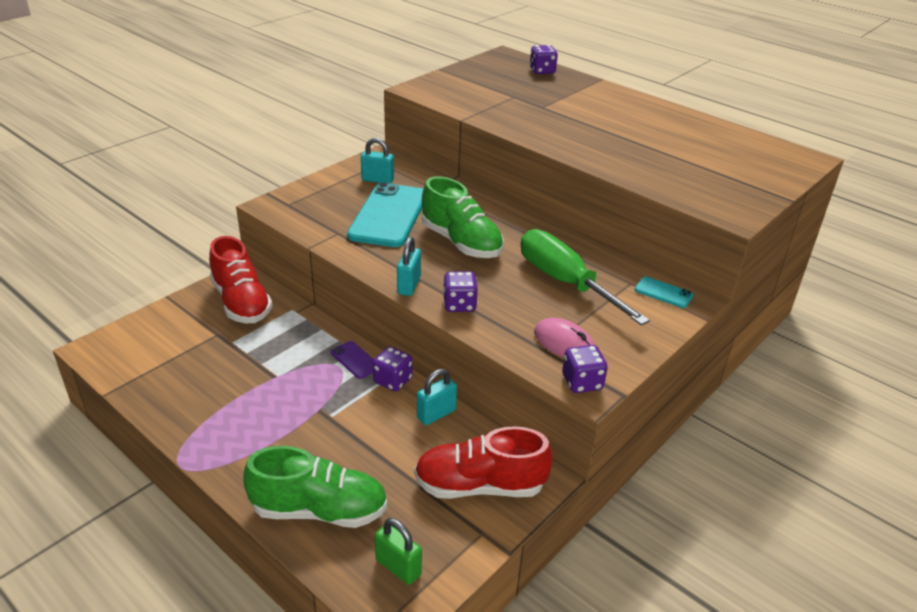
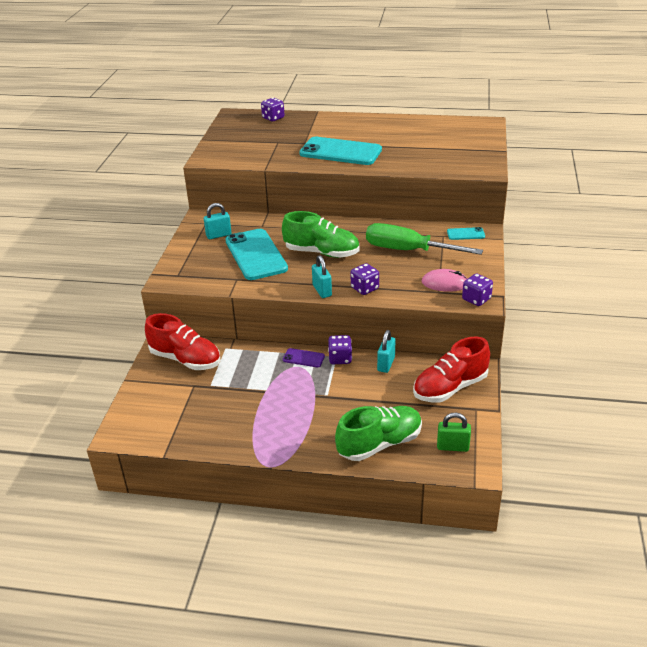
camera: 30 degrees left, 0 degrees up
(571, 130) = (340, 152): none -> turquoise phone

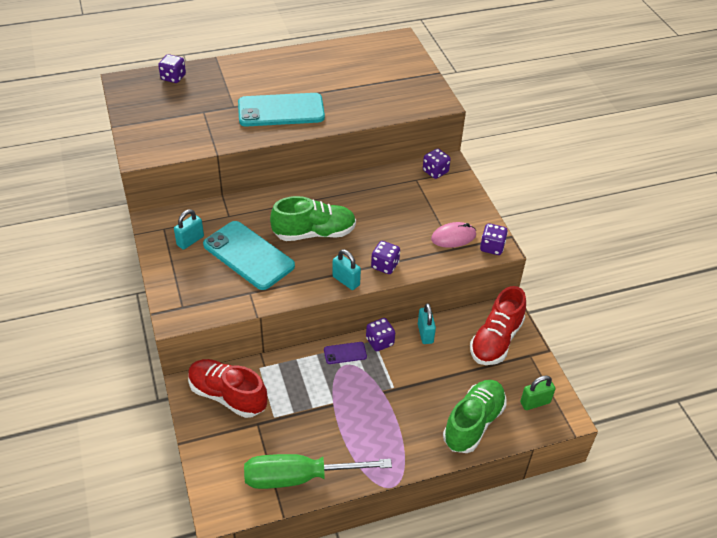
camera: 30 degrees left, 10 degrees up
(185, 359) = (227, 395): red shoe -> red shoe turned 150 degrees counterclockwise
(408, 250) = (396, 207): green screwdriver -> green screwdriver (299, 477)
(465, 234) = (435, 172): turquoise phone -> purple dice

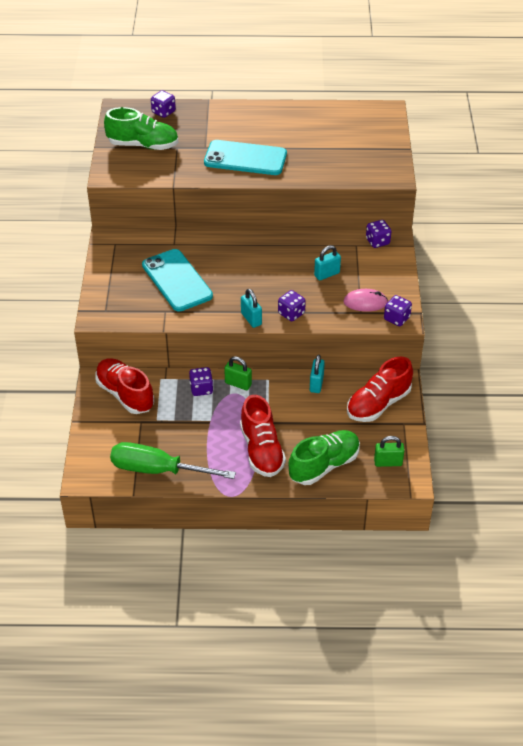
camera: 20 degrees right, 0 degrees up
(190, 241) = (133, 258): turquoise padlock -> turquoise padlock (327, 274)
(314, 233) = (242, 273): green shoe -> green shoe (143, 145)
(345, 353) = (238, 384): purple phone -> green padlock
(379, 342) = (272, 381): purple dice -> purple dice (201, 389)
(401, 423) = (261, 450): none -> red shoe

